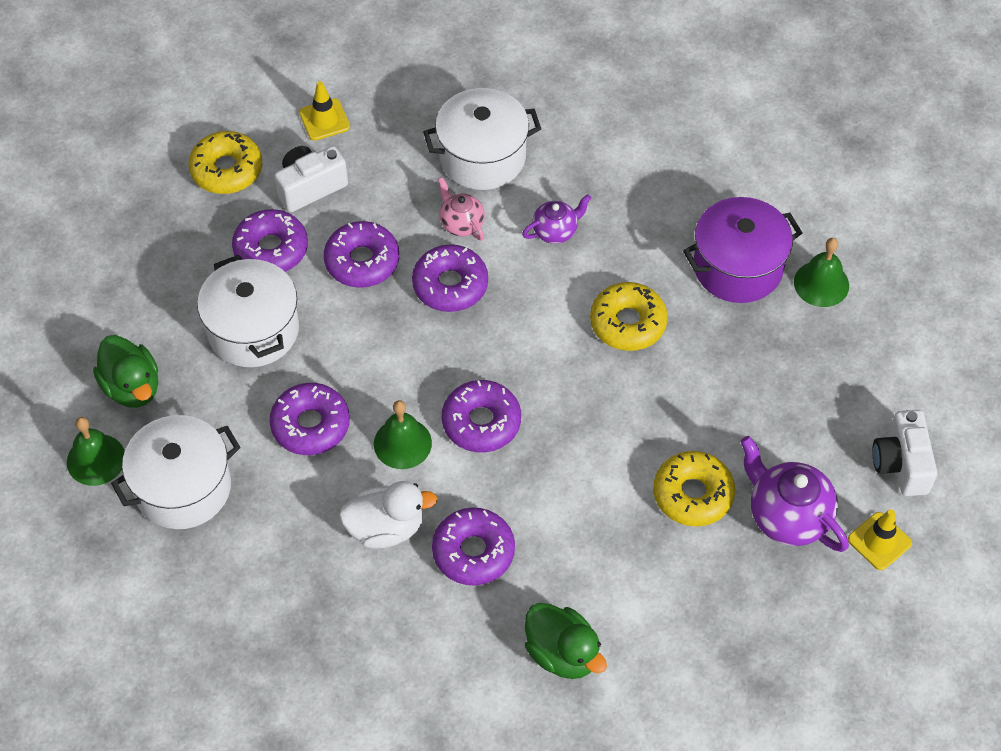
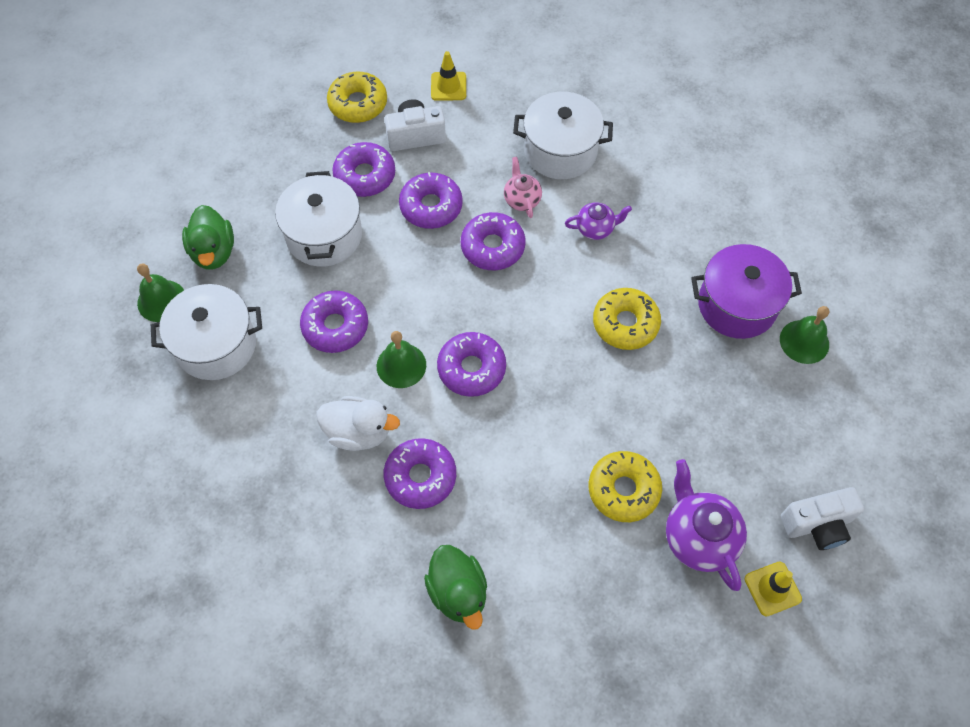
camera: 20 degrees right, 5 degrees up
(901, 464) = (817, 525): white camera -> white camera turned 120 degrees counterclockwise

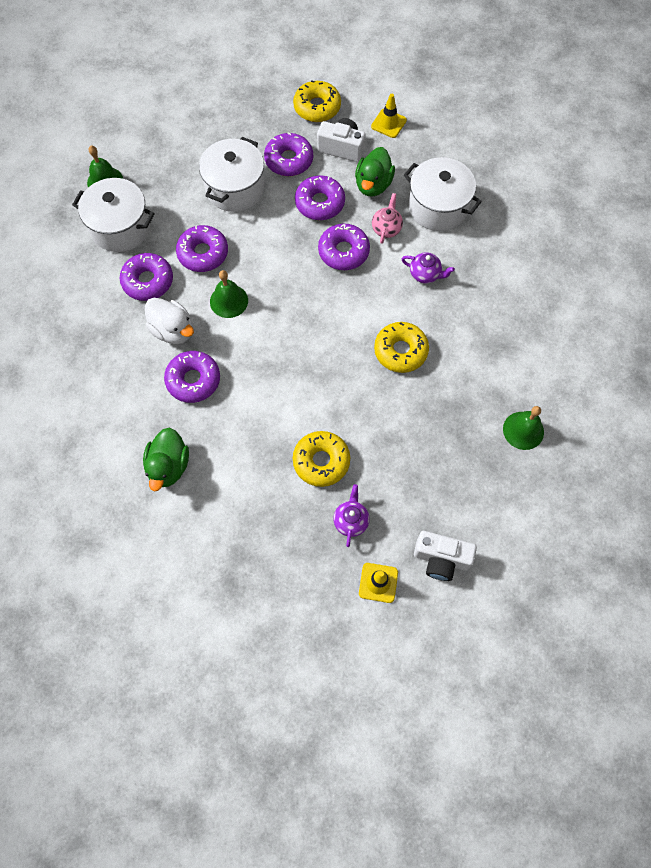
camera: 30 degrees right, 5 degrees up
(213, 252) = (157, 165): green duck -> green duck (373, 185)
(471, 368) = (273, 327): purple donut -> purple donut (148, 281)
(699, 537) = (351, 521): purple teapot -> purple teapot, size x0.58
(737, 305) = (491, 379): purple pot -> none

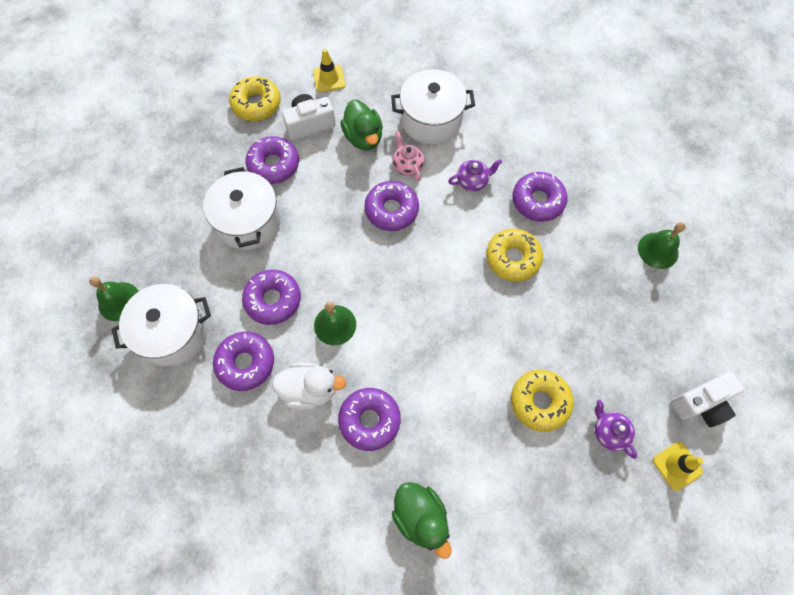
camera: 40 degrees left, 0 degrees up
(320, 203) = (334, 183): purple donut -> purple donut (537, 201)

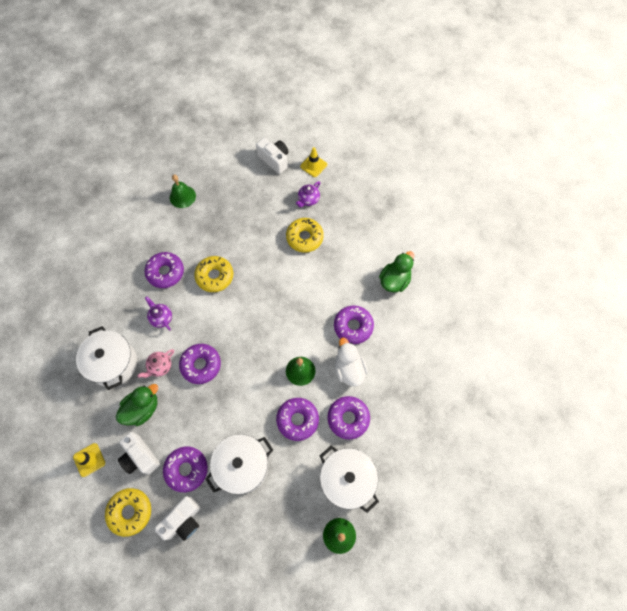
camera: 110 degrees left, 0 degrees up
(222, 149) = (183, 520): none -> white camera

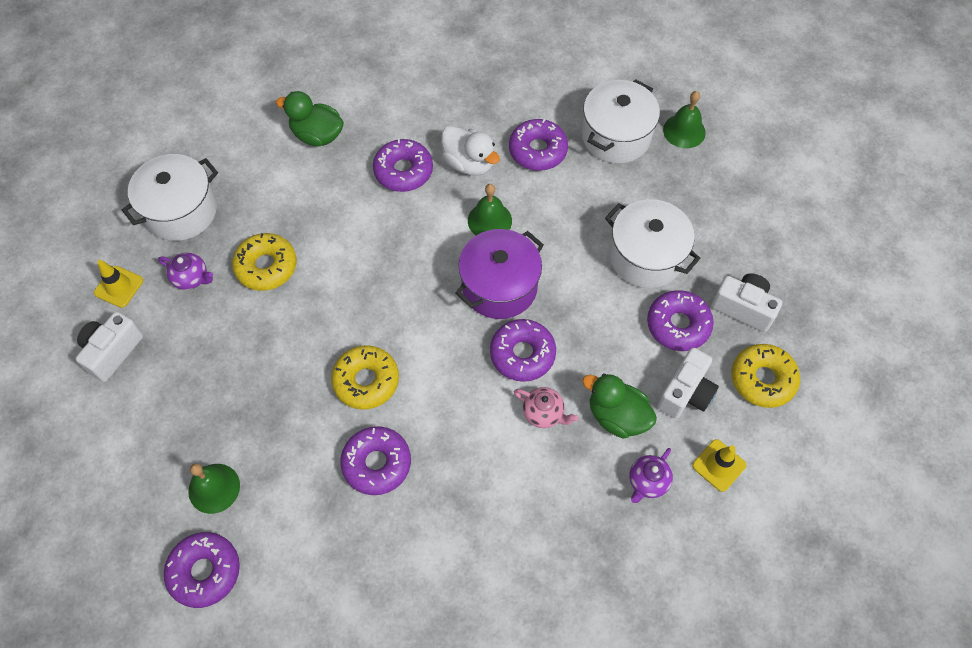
camera: 105 degrees left, 5 degrees down
(113, 363) = (561, 489): white pot -> white pot (181, 211)
(161, 318) = (462, 440): purple teapot -> purple teapot (647, 482)
(250, 364) = (499, 286): none -> purple pot
(297, 420) = (560, 207): purple donut -> purple donut (205, 571)
(349, 369) = (469, 163): white duck -> white duck turned 105 degrees counterclockwise

